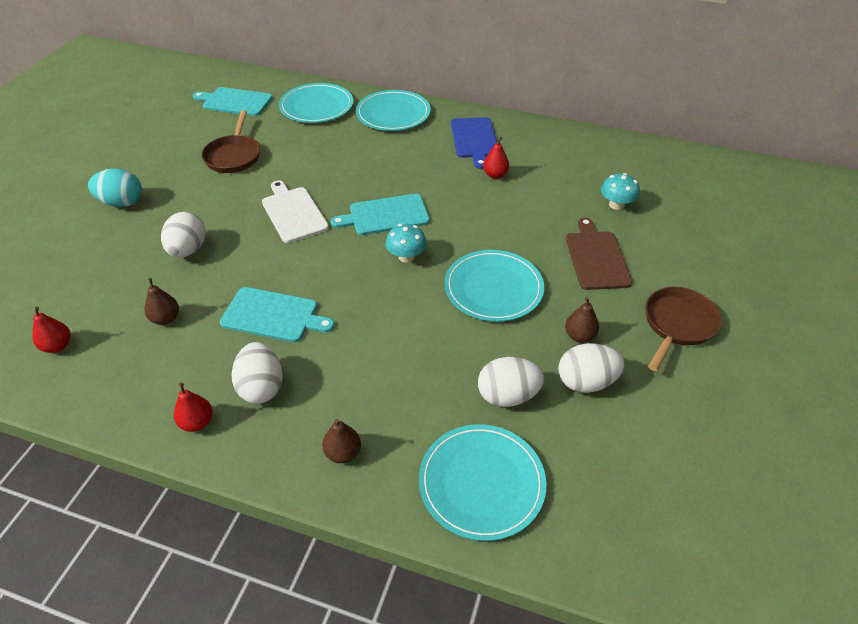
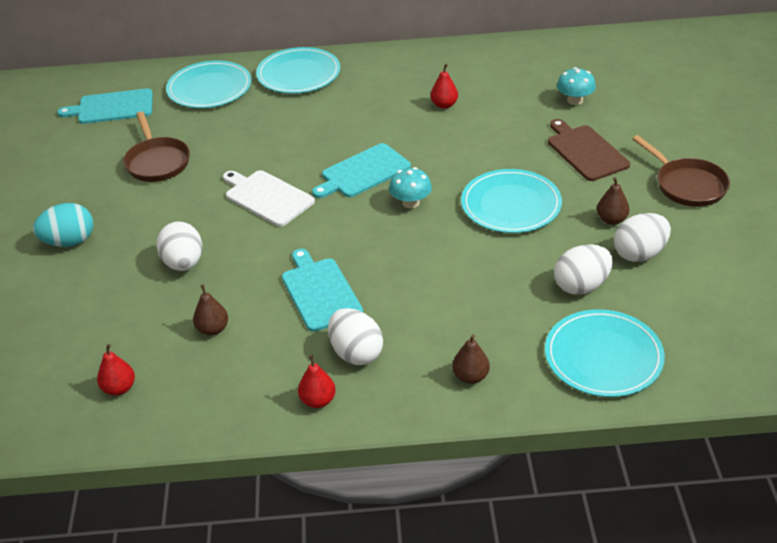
camera: 20 degrees left, 5 degrees down
(273, 315) = (320, 292): turquoise cutting board -> turquoise cutting board turned 105 degrees counterclockwise
(474, 140) = (401, 77): blue cutting board -> none
(677, 325) = (687, 185): brown pan -> brown pan turned 135 degrees clockwise

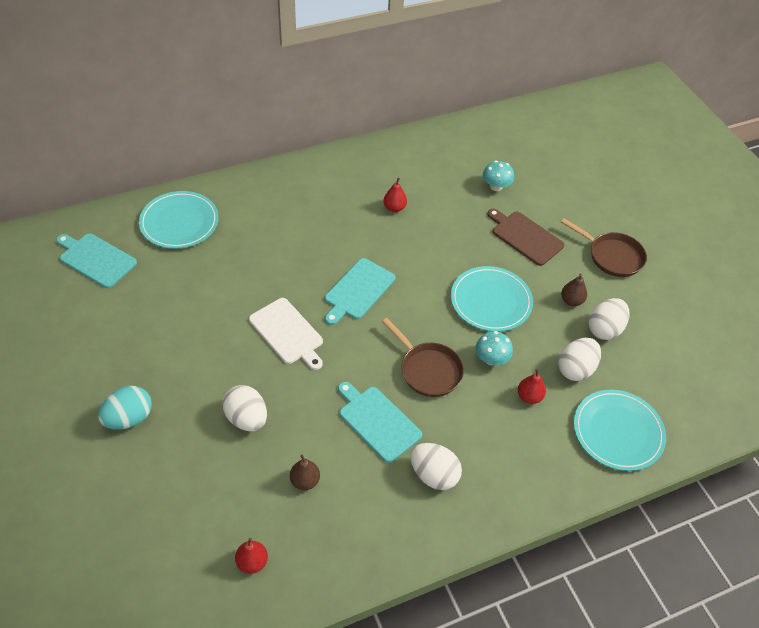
camera: 25 degrees left, 10 degrees up
(112, 107) = (96, 259): turquoise cutting board -> turquoise cutting board turned 60 degrees clockwise
(157, 162) = (169, 313): brown pan -> brown pan (428, 370)
(267, 197) = (287, 333): white cutting board -> white cutting board turned 150 degrees counterclockwise
(298, 74) = (254, 194): turquoise plate -> none
(318, 400) = (424, 529): red pear -> red pear (529, 396)
(411, 202) = (411, 314): turquoise mushroom -> turquoise mushroom (491, 359)
(470, 376) = (531, 475): brown pear -> none

